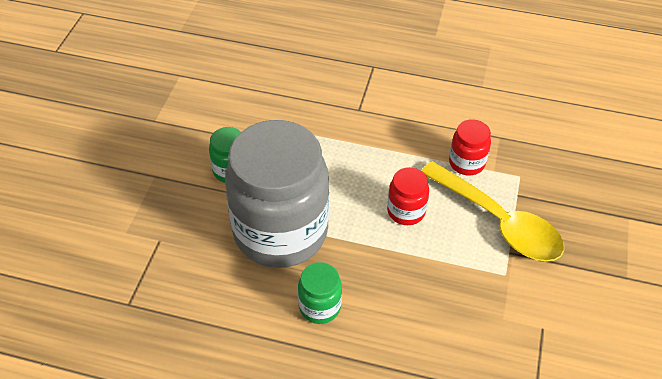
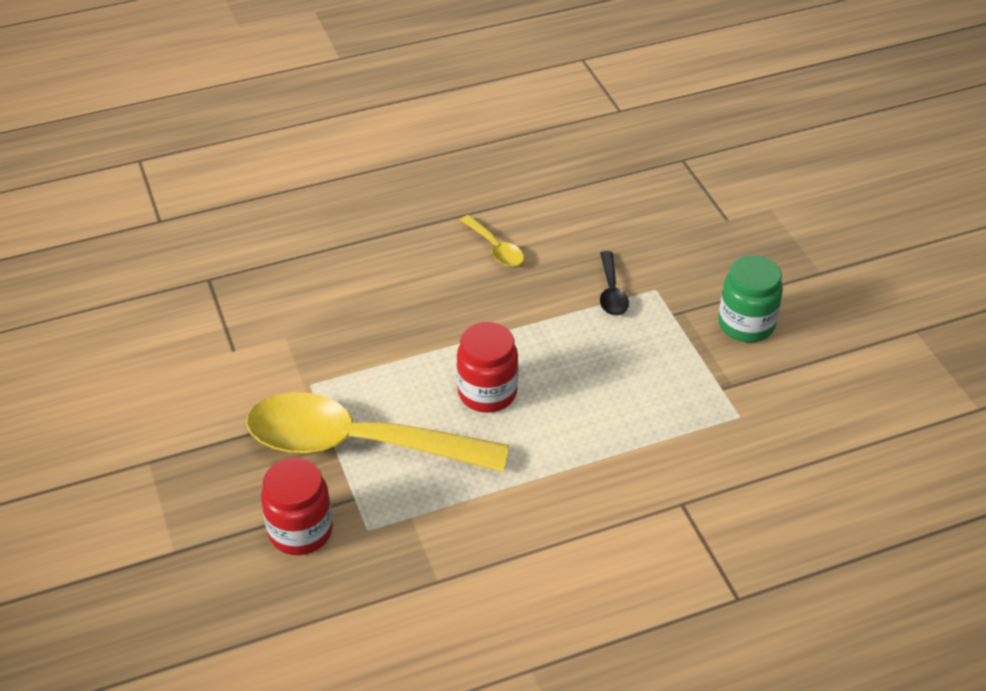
camera: 145 degrees right, 5 degrees down
(280, 232) = (611, 292): grey jar -> black spoon
(320, 307) = (495, 248): green jar -> yellow spoon
(466, 163) = (458, 506): red jar -> red jar (300, 531)

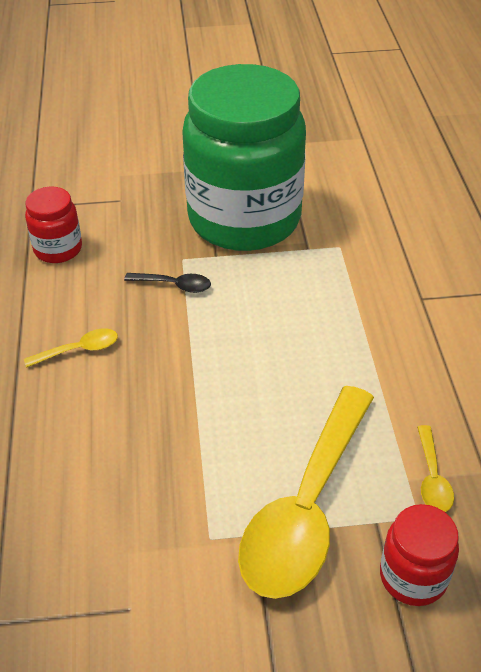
camera: 75 degrees left, 0 degrees up
(418, 536) = (432, 477): none -> yellow spoon
(487, 393) = (268, 393): red jar -> red jar (58, 249)
(746, 324) = (244, 219): green jar -> green jar, size x2.39

